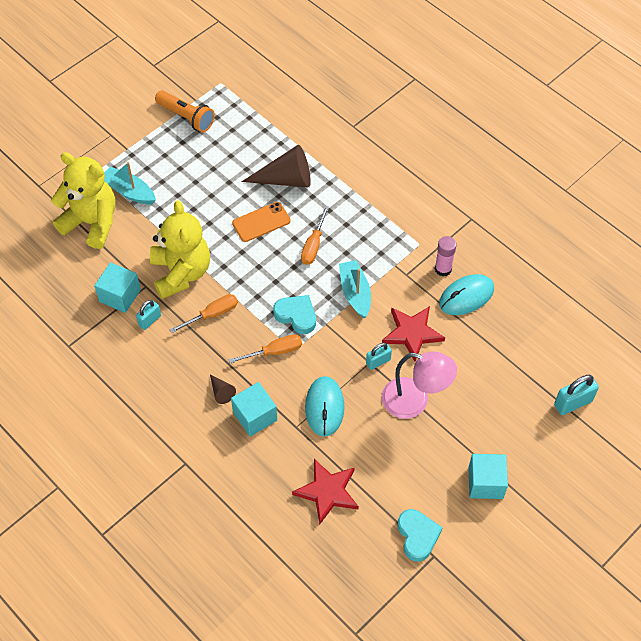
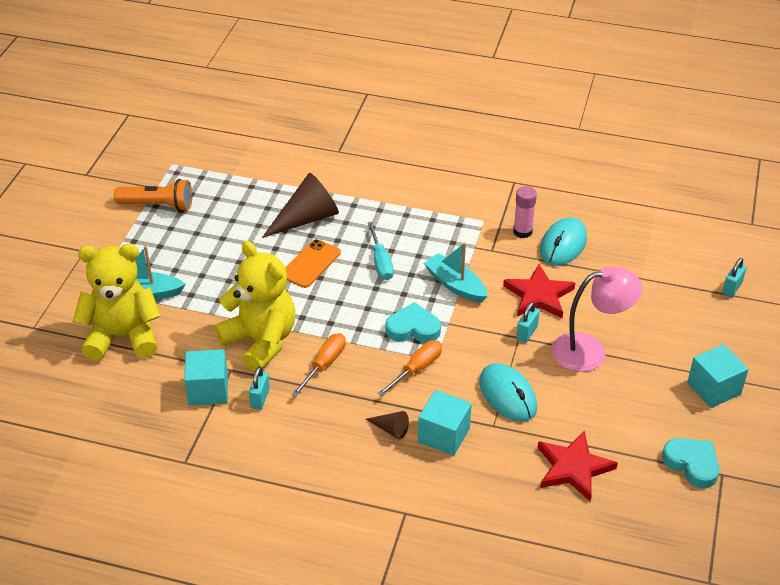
camera: 30 degrees left, 15 degrees down
(313, 245) = (381, 262): orange screwdriver -> turquoise screwdriver
(573, 403) = (732, 288): turquoise padlock -> turquoise padlock, size x0.65

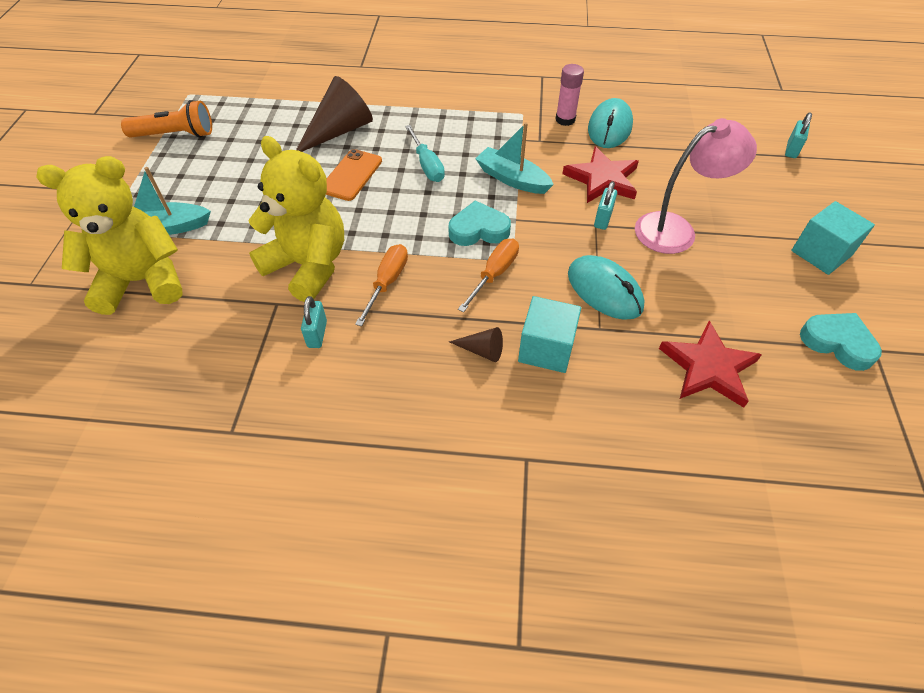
camera: 10 degrees left, 10 degrees up
(208, 390) = (252, 332): turquoise cube -> none

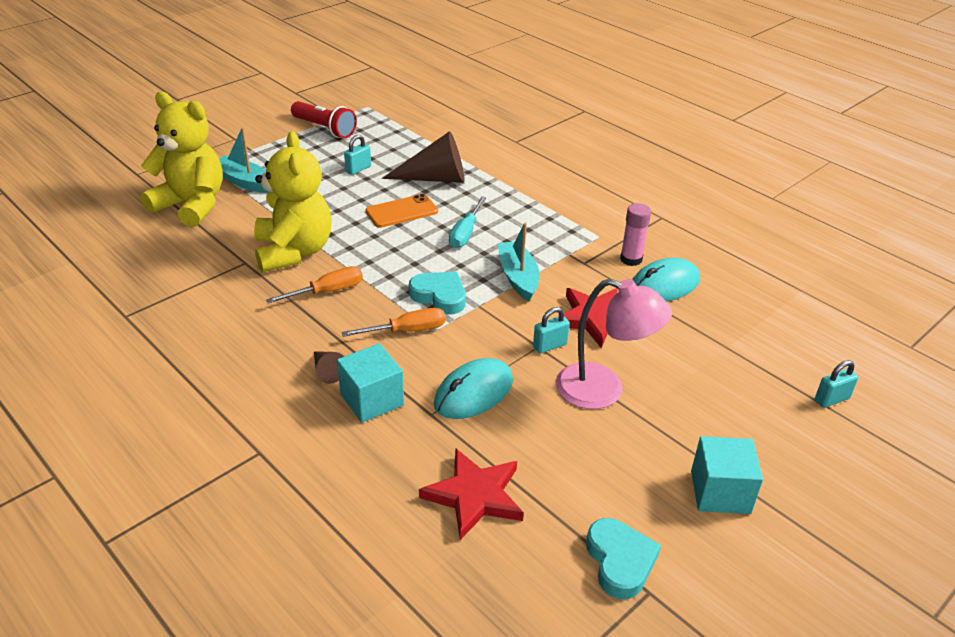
camera: 40 degrees right, 15 degrees down
(175, 135) = (325, 129): orange flashlight -> red flashlight
(317, 334) = (242, 294): turquoise padlock -> turquoise padlock (358, 169)
(604, 290) = (473, 393): turquoise mouse -> turquoise mouse turned 45 degrees clockwise

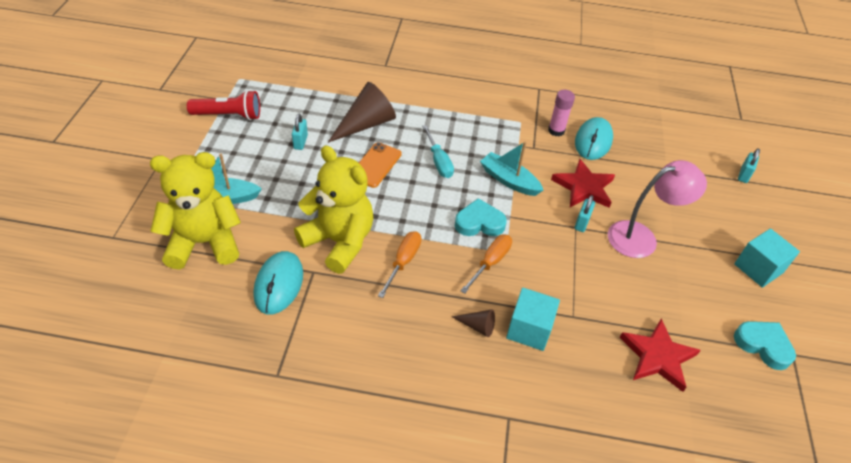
camera: 40 degrees left, 10 degrees up
(473, 393) = (579, 284): turquoise mouse -> turquoise mouse (279, 284)

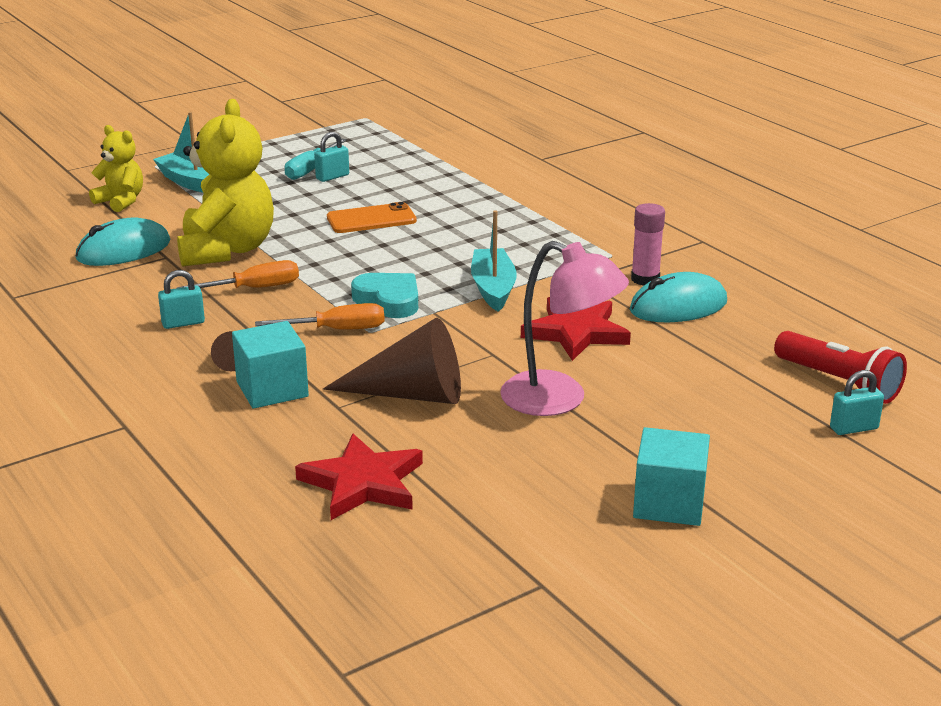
camera: 50 degrees right, 20 degrees down
(204, 243) = (121, 201): yellow teddy bear -> yellow teddy bear, size x0.55
(229, 115) = (305, 137): red flashlight -> red flashlight (839, 383)
(366, 124) = (424, 190): brown cone -> brown cone (410, 394)
(439, 162) = (443, 243): turquoise screwdriver -> turquoise screwdriver (310, 170)
(582, 223) = (508, 354): turquoise padlock -> turquoise padlock (183, 323)
(763, 345) = (516, 555): turquoise heart -> none

